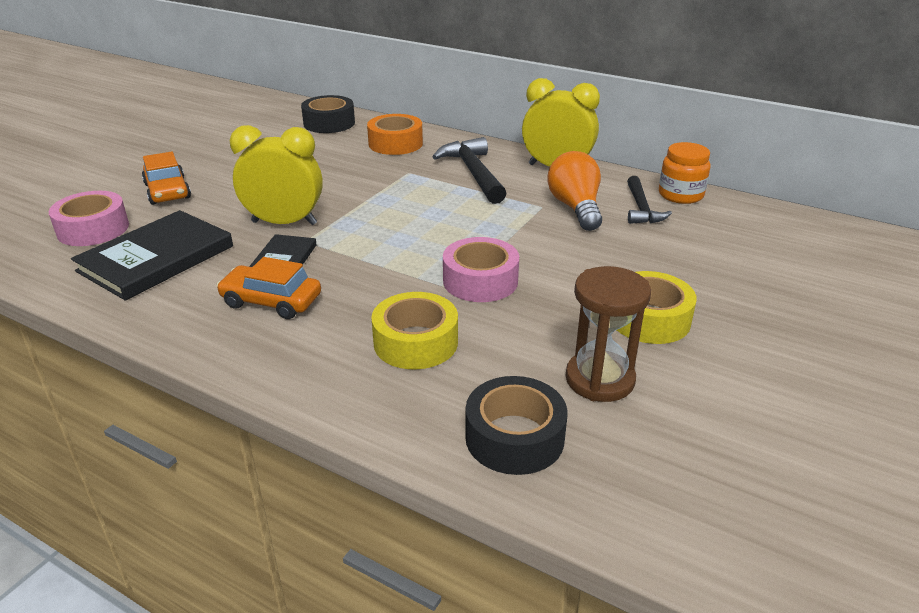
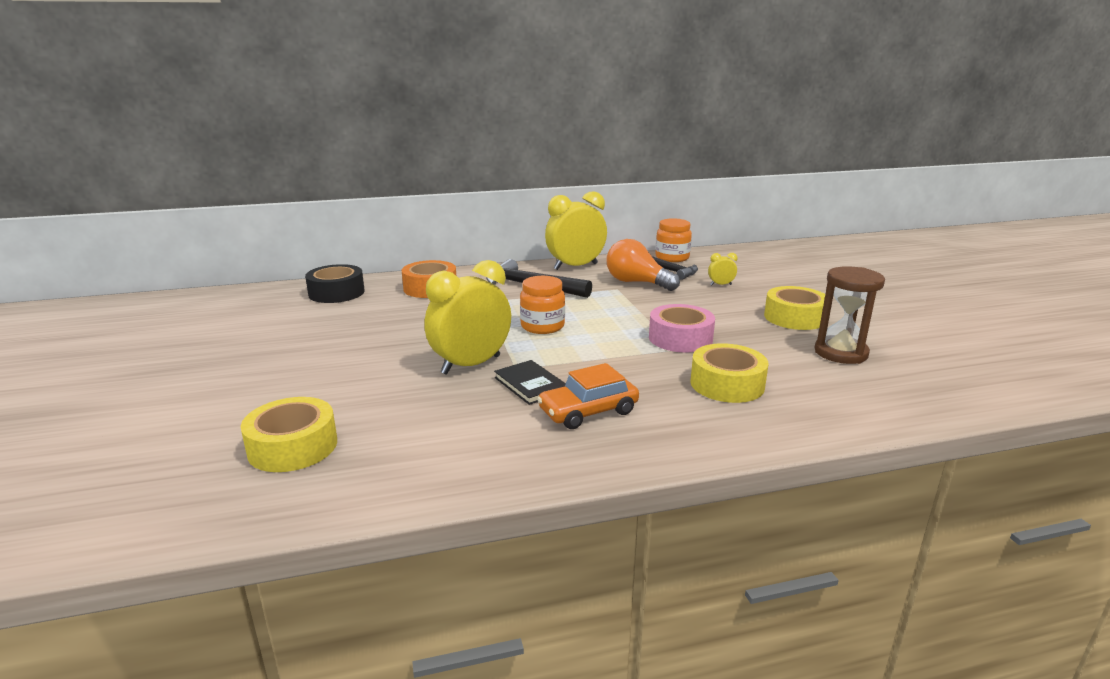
camera: 45 degrees left, 10 degrees down
(93, 229) = (293, 446): pink tape -> yellow tape
(156, 258) = (422, 434): black book -> none
(167, 191) = (299, 389): orange car -> none
(399, 214) = (542, 326): none -> orange jar
(514, 437) = (874, 397): black tape -> none
(659, 247) = (721, 285): none -> yellow clock

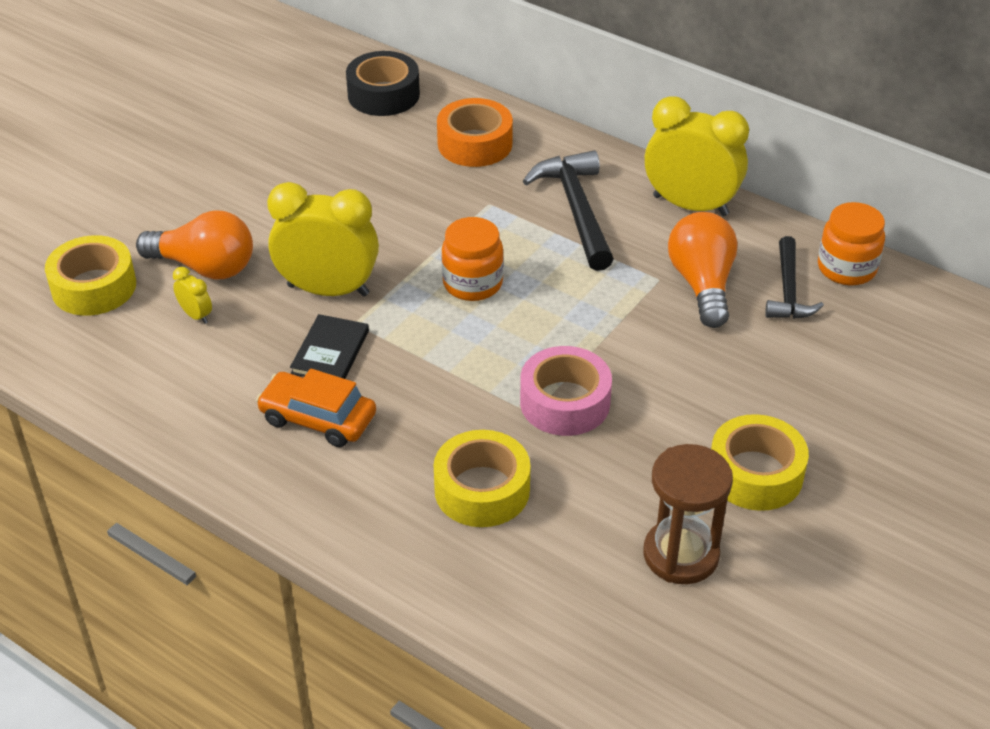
camera: 50 degrees right, 20 degrees up
(366, 395) = (205, 267): none -> orange light bulb
(721, 285) = (795, 360): yellow clock -> yellow clock (196, 315)

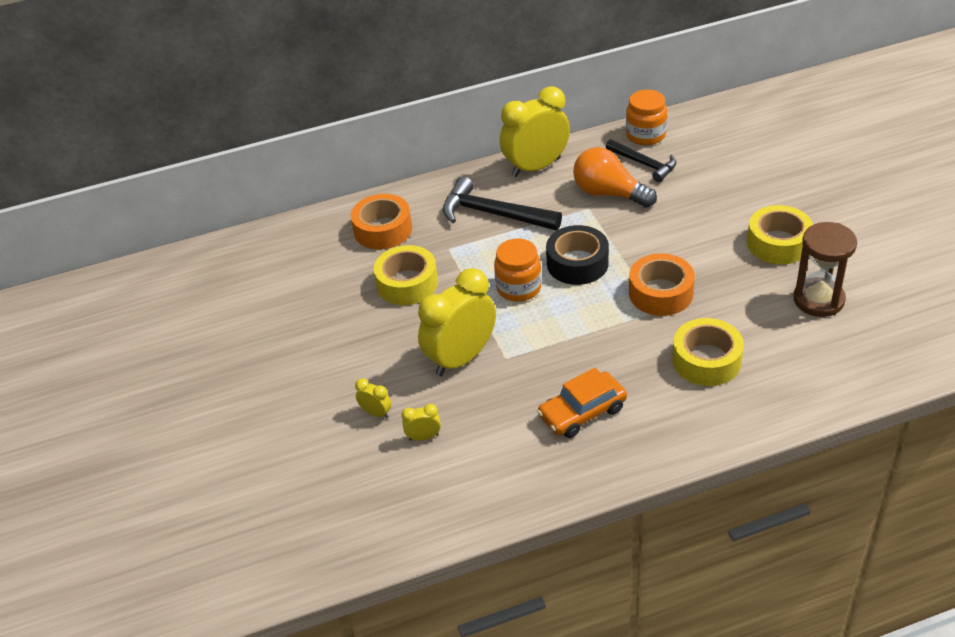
camera: 50 degrees left, 0 degrees up
(94, 287) = (338, 484): yellow tape -> yellow tape (407, 283)
(205, 267) = (376, 413): orange light bulb -> yellow clock
(330, 352) = (523, 381): black book -> none
(383, 95) = (284, 250): black tape -> black tape (577, 263)
(565, 402) = (660, 293): pink tape -> orange tape

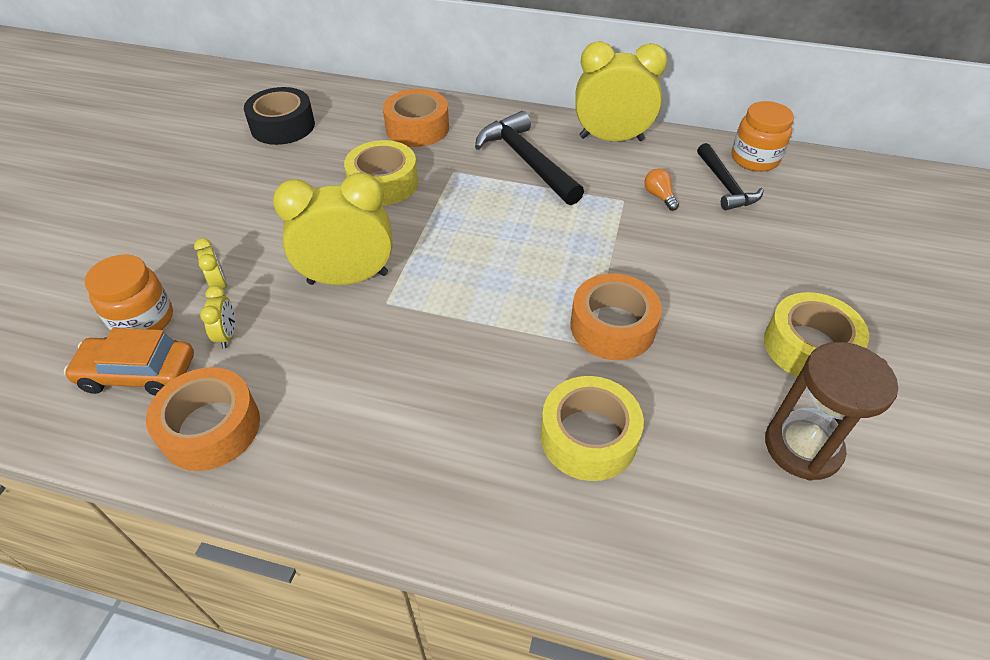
camera: 30 degrees right, 5 degrees up
(423, 437) = (227, 335): yellow clock -> yellow clock turned 60 degrees clockwise
(482, 489) = (211, 428): none -> orange tape
(519, 288) = (475, 240): orange jar -> orange jar (143, 320)
(577, 263) = (556, 247): black tape -> black tape (283, 126)
(582, 412) = (394, 409): orange car -> orange car (138, 373)
(609, 193) = (659, 196): orange light bulb -> orange light bulb, size x0.45

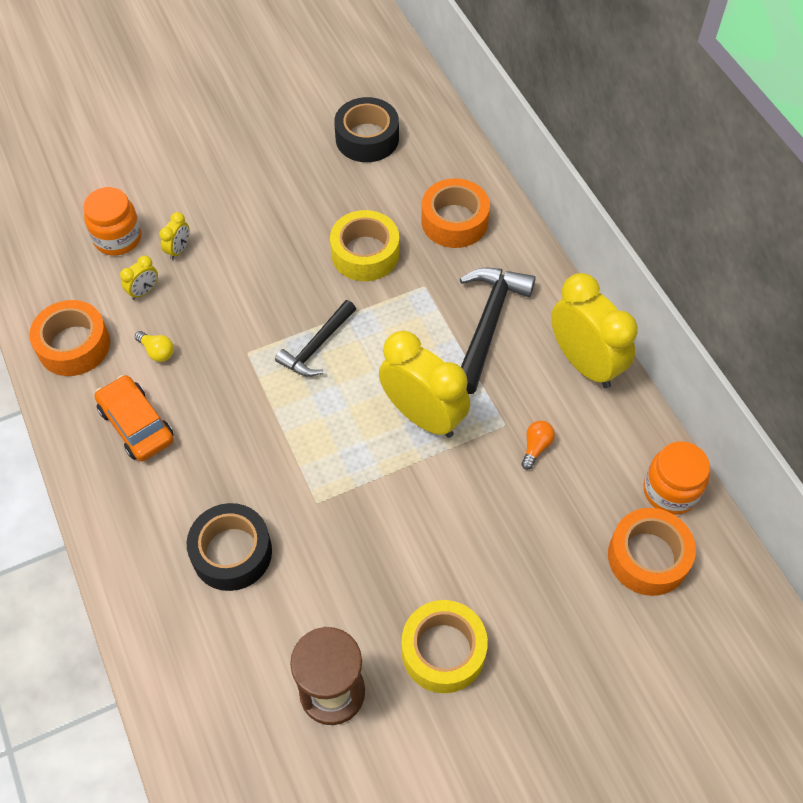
camera: 50 degrees right, 10 degrees up
(138, 373) = (79, 275): orange car -> orange car (136, 424)
(305, 364) = (157, 351): none -> yellow light bulb
(348, 278) = (249, 313): yellow clock -> yellow clock (423, 416)
(588, 437) = (232, 552): yellow tape -> black tape
(612, 326) = (347, 505): orange tape -> orange tape (648, 557)
(725, 185) = (603, 489): black hammer -> black hammer (317, 346)

